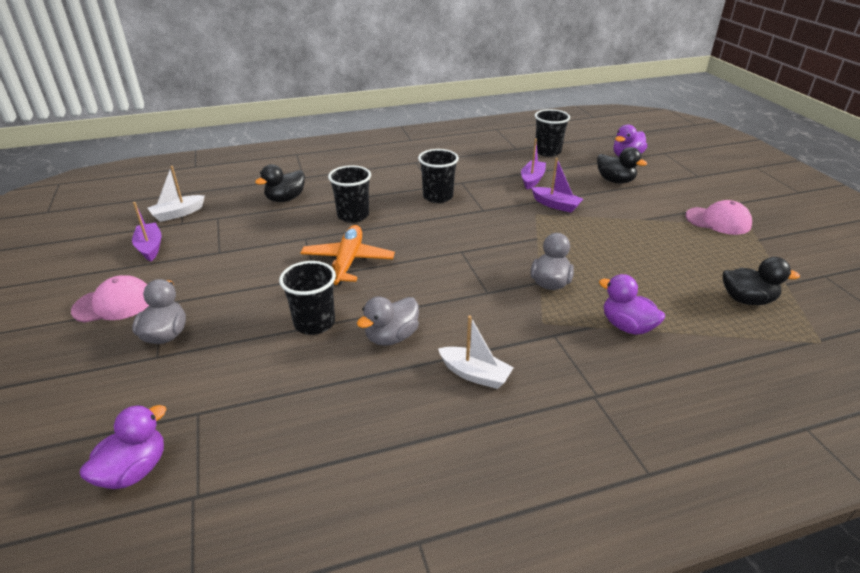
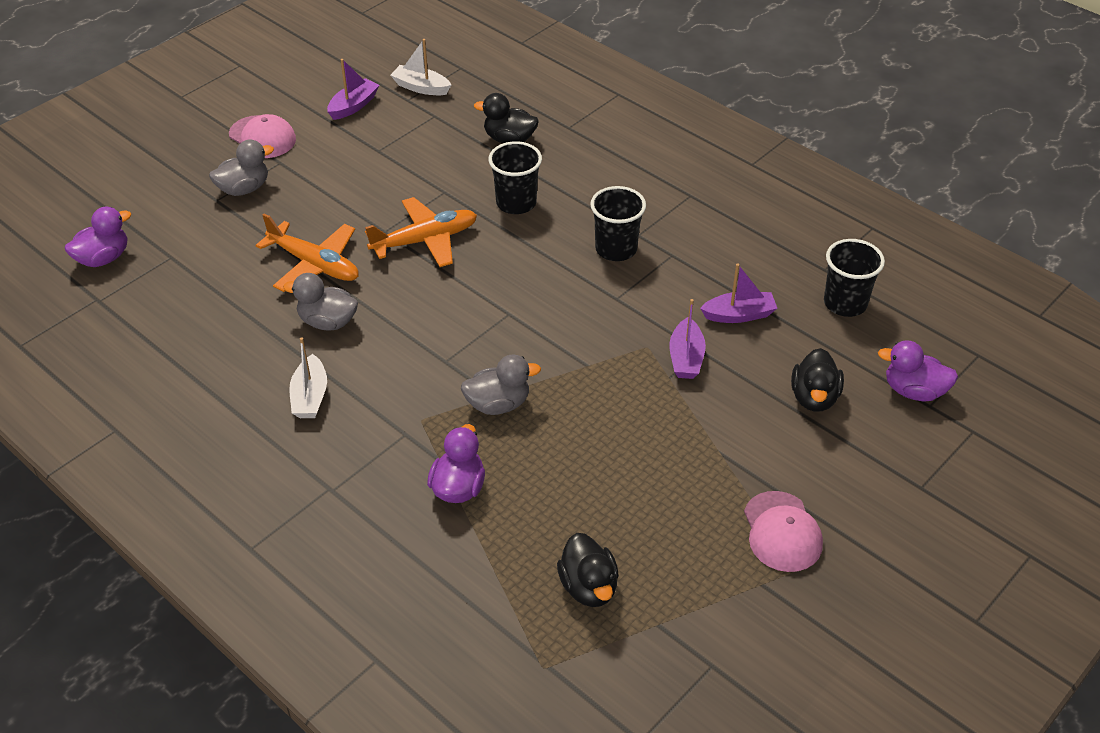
camera: 60 degrees right, 10 degrees up
(134, 470) = (103, 258): purple duck -> purple duck turned 45 degrees counterclockwise
(314, 323) = (315, 265): black cup -> orange plane

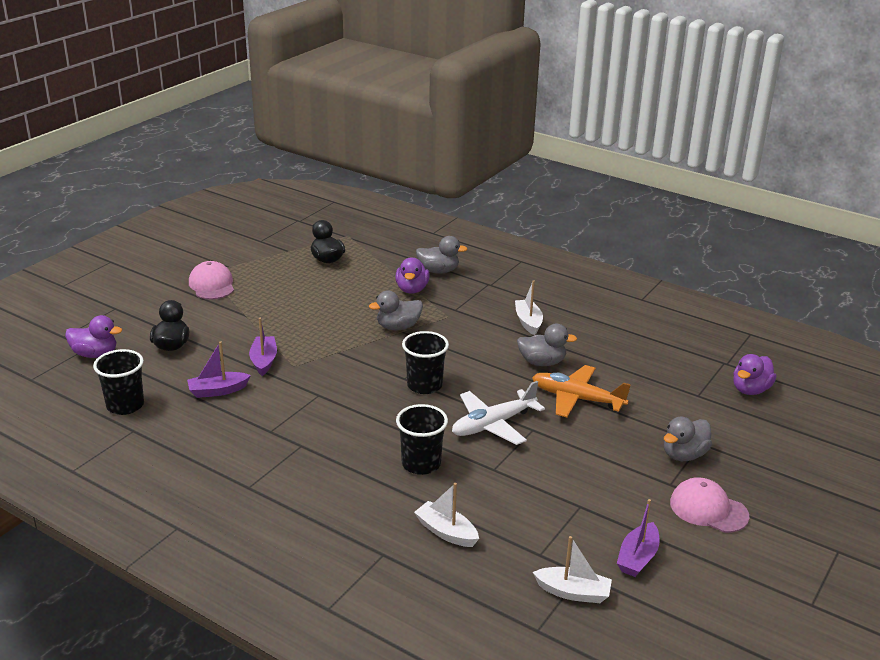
camera: 170 degrees right, 15 degrees down
(401, 533) = (438, 271): none -> grey duck
(425, 240) = (493, 424): orange plane -> white plane
(509, 139) = (446, 532): black duck -> white boat
(616, 249) = (321, 431): black cup -> black cup (424, 385)

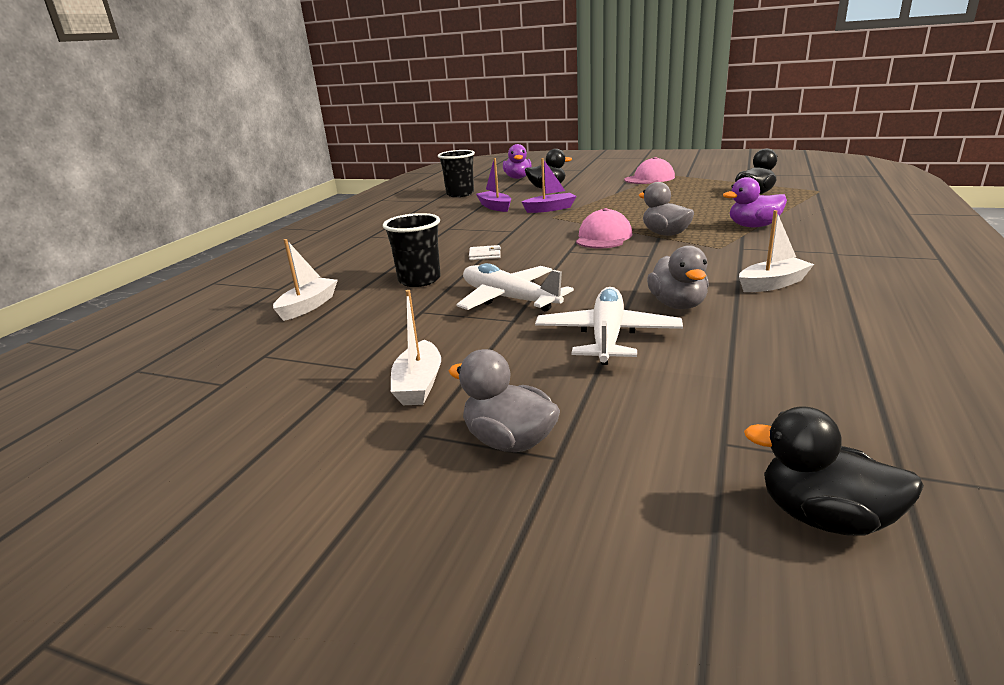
camera: 80 degrees right, 5 degrees down
(380, 421) = (485, 255): none -> white wallet
(424, 385) = (562, 260): black cup -> none
(438, 271) = (818, 228): grey duck -> none
(573, 592) = (189, 383): white boat -> white boat (418, 384)
(576, 399) = (607, 337): orange plane -> white plane
(637, 558) = (242, 421): purple boat -> none
(708, 509) = (356, 479): pink cap -> pink cap (603, 237)
(750, 390) = (824, 517): purple duck -> black duck

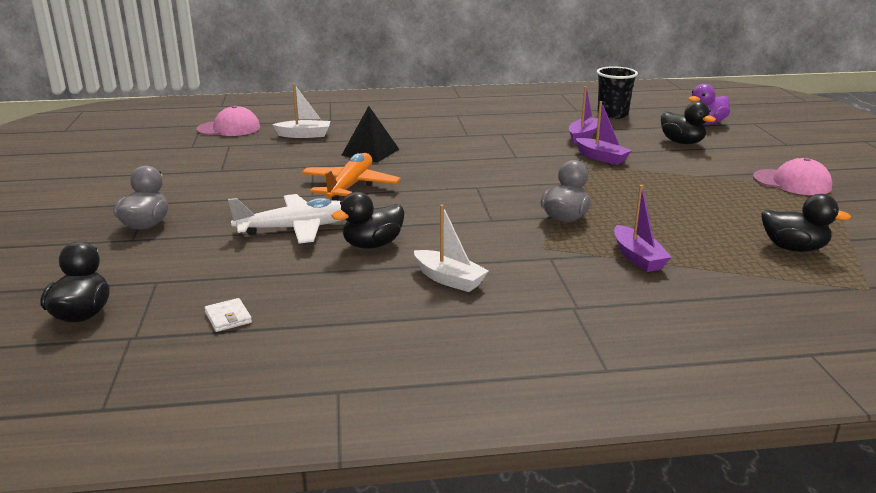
camera: 60 degrees right, 0 degrees up
(418, 384) = (205, 190): white boat -> none
(419, 280) = (370, 152): black cup -> black pyramid
(485, 255) = (442, 160): white wallet -> white wallet (228, 317)
(509, 299) = (350, 186): white plane -> orange plane
(603, 237) = (529, 193): pink cap -> pink cap (229, 128)
(677, 305) = (372, 245): grey duck -> black duck
(753, 226) = (637, 258): purple duck -> purple boat

